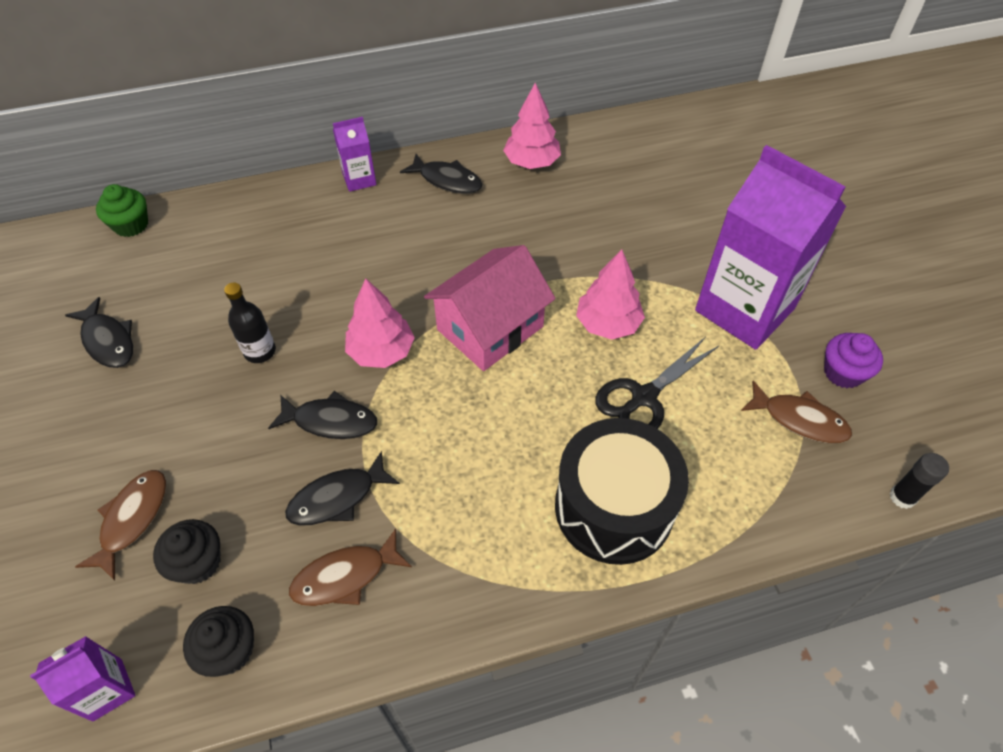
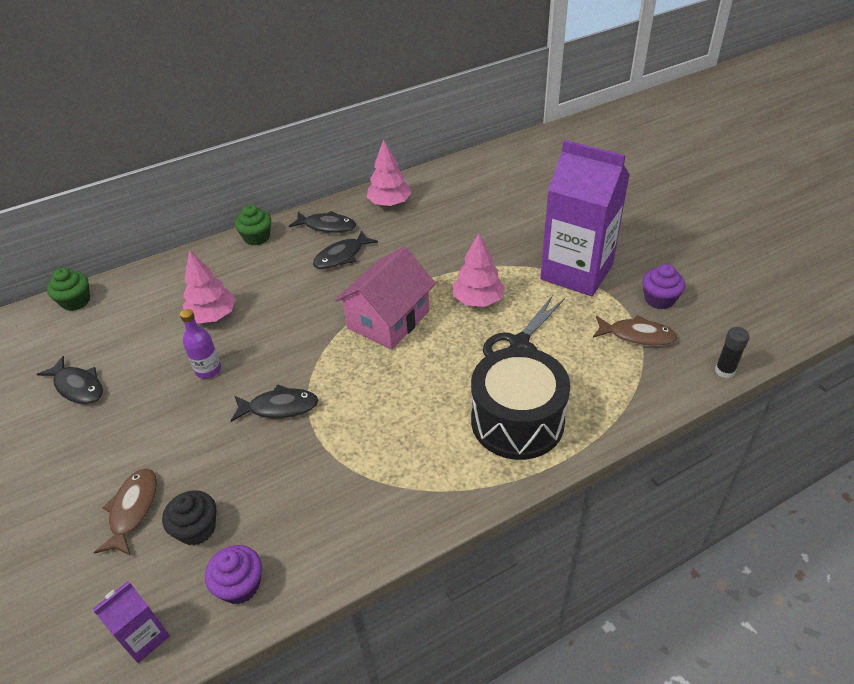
camera: 10 degrees left, 10 degrees down
(229, 650) = (240, 585): black cupcake -> purple cupcake
(260, 351) = (208, 370): black bottle -> purple bottle
(337, 498) = (299, 459): black fish -> black fish (341, 256)
(345, 576) = (321, 512): brown fish -> none
(359, 179) = (257, 237): purple carton -> green cupcake
(381, 352) = (307, 351): pink tree -> pink tree (212, 316)

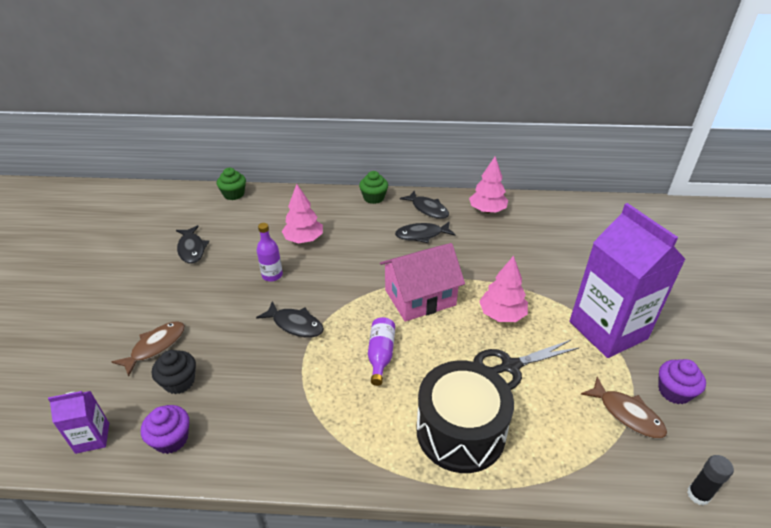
camera: 30 degrees right, 5 degrees down
(393, 392) = (381, 355): none -> purple bottle

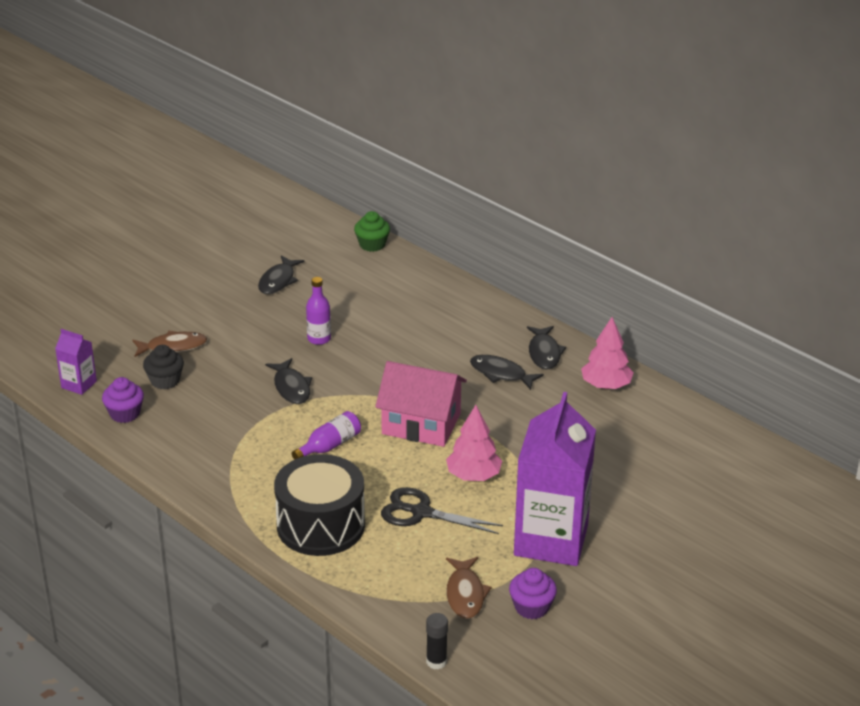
camera: 40 degrees right, 5 degrees down
(304, 240) = (384, 321): pink tree -> none
(374, 198) = (504, 314): green cupcake -> none

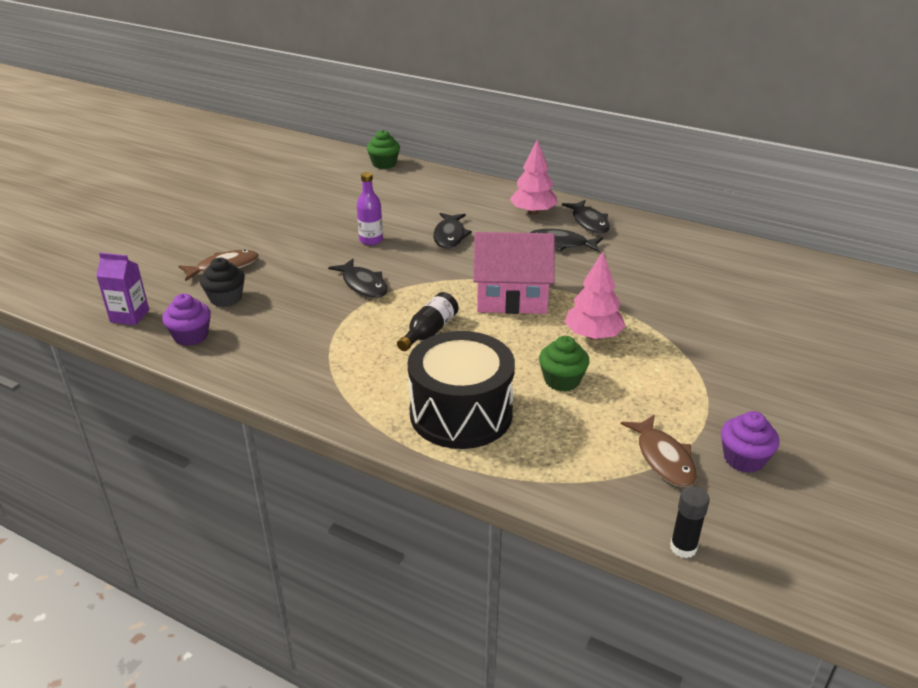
camera: 15 degrees left, 0 degrees up
(278, 281) = (309, 200): black fish -> black fish (449, 236)
(329, 446) = (429, 332): purple bottle -> black bottle
(421, 512) = (562, 380): black scissors -> green cupcake
(551, 540) = (712, 383): purple carton -> none
(606, 385) = (662, 239): pink tree -> pink tree (533, 212)

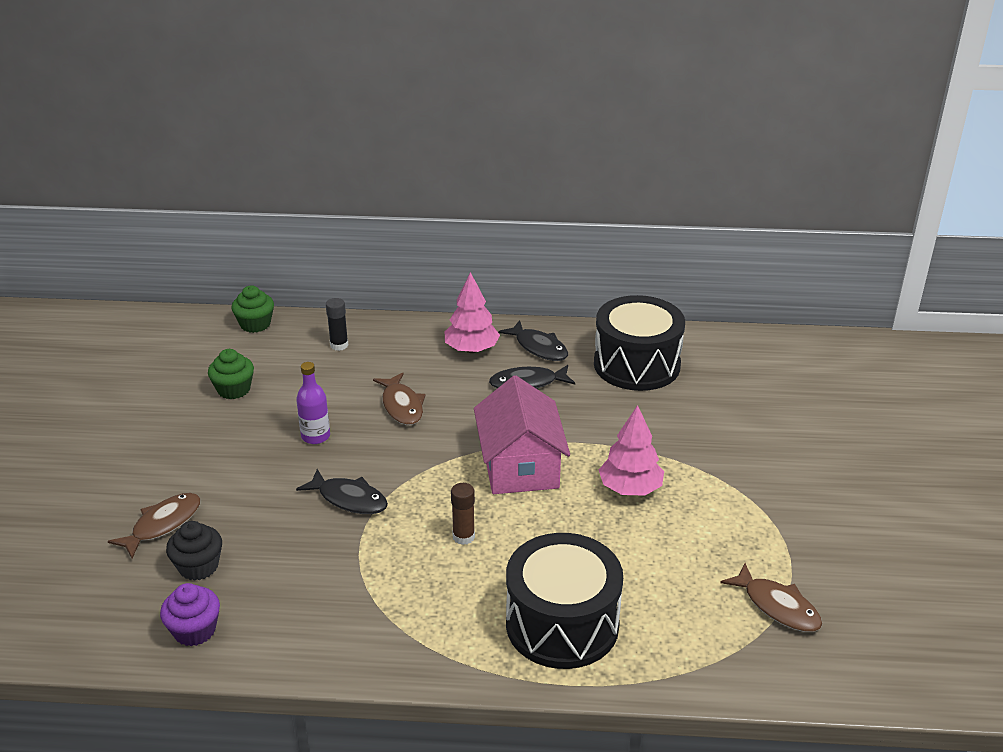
camera: 25 degrees left, 0 degrees up
(129, 316) = (94, 628): purple carton -> none
(429, 332) = (463, 537): black bottle -> brown glue stick
(449, 236) = (401, 406): black fish -> brown fish
(511, 297) = (520, 466): pink house -> pink house turned 75 degrees counterclockwise
(562, 380) = (634, 551): green cupcake -> green cupcake (234, 389)
(665, 252) = (636, 365): none -> black drum
(683, 547) = (848, 693): black glue stick -> black glue stick (339, 345)
(744, 459) = (843, 582): purple cupcake -> none

